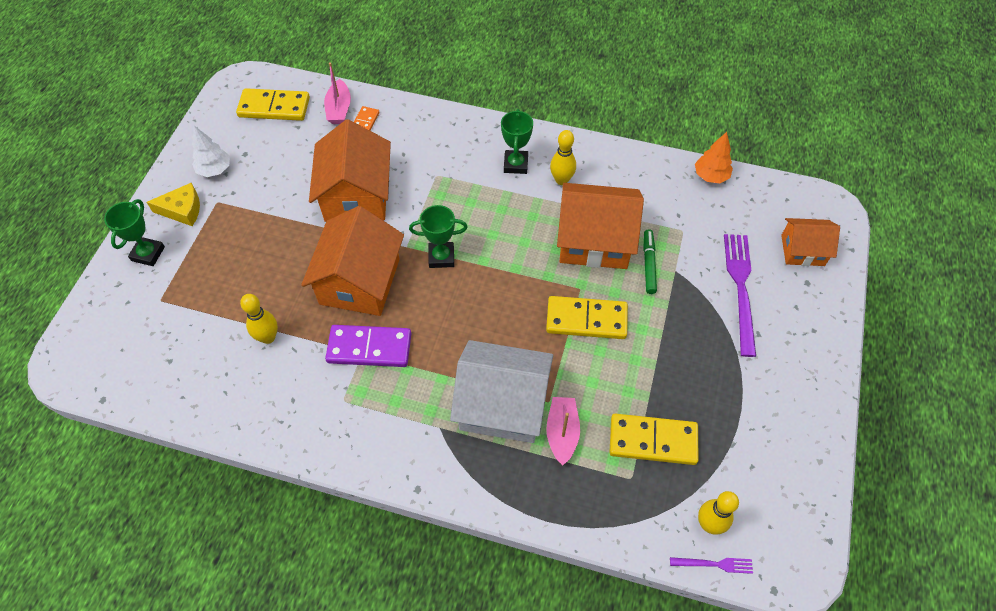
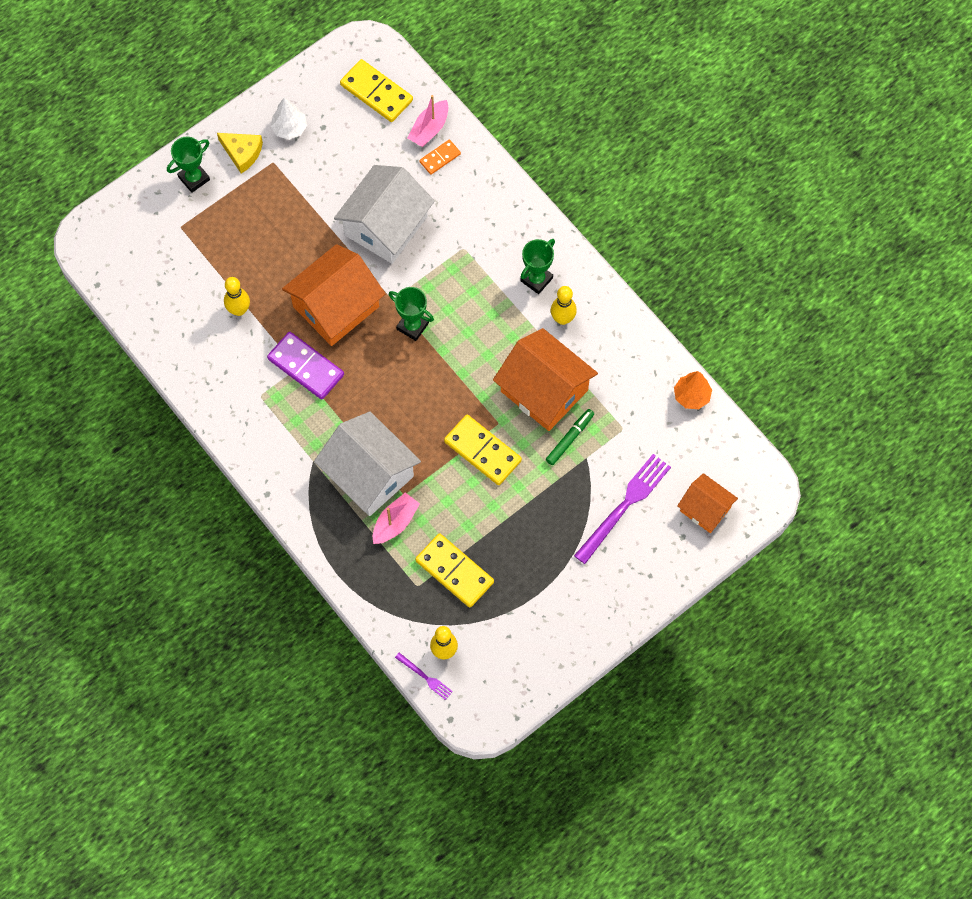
camera: 35 degrees right, 10 degrees up
(356, 195) = (386, 226): orange house -> white house

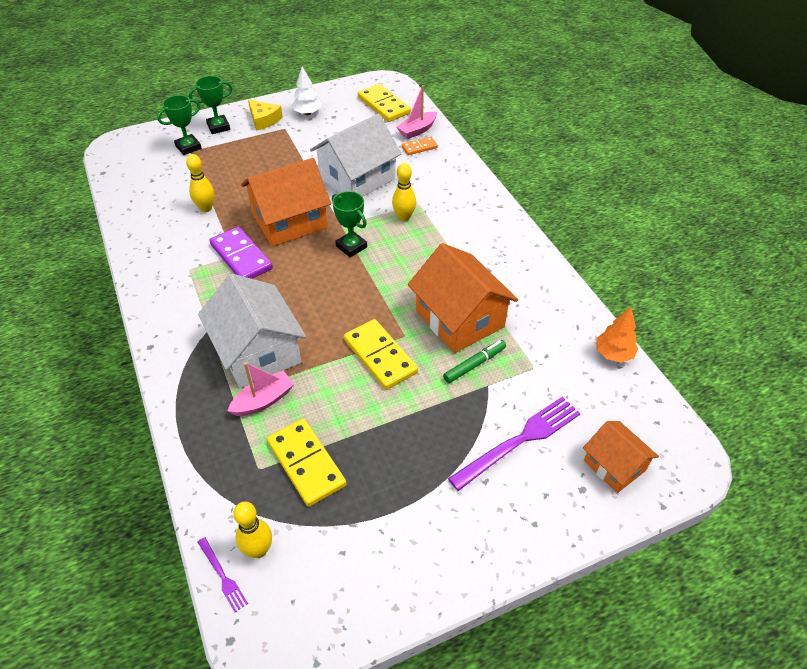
camera: 15 degrees right, 20 degrees down
(536, 279) = (477, 235): green trophy -> green trophy (188, 147)
(562, 319) = (494, 267): yellow bowling pin -> yellow bowling pin (404, 217)

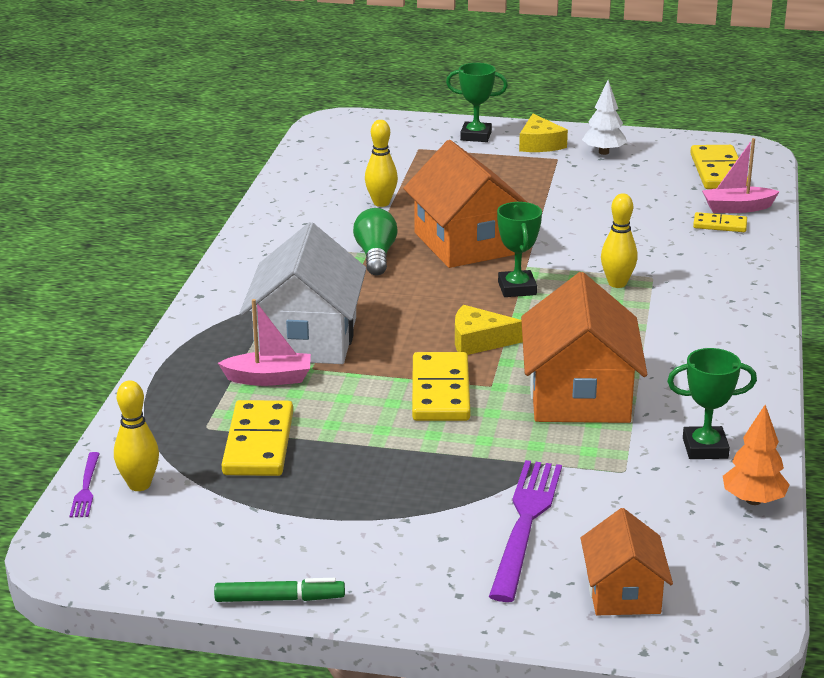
camera: 35 degrees right, 20 degrees down
(188, 147) = (419, 144): green trophy -> green trophy (705, 448)
(241, 257) = (376, 256): purple domino -> green light bulb
(289, 221) = (467, 243): orange house -> orange house turned 60 degrees clockwise
(357, 178) = (597, 230): white house -> none
(366, 301) = (479, 341): none -> yellow cheese
(419, 147) = (720, 225): orange domino -> yellow domino
(474, 364) = (549, 440): green marker -> green marker (279, 599)
(519, 441) = (525, 523): purple fork -> purple fork turned 75 degrees counterclockwise

